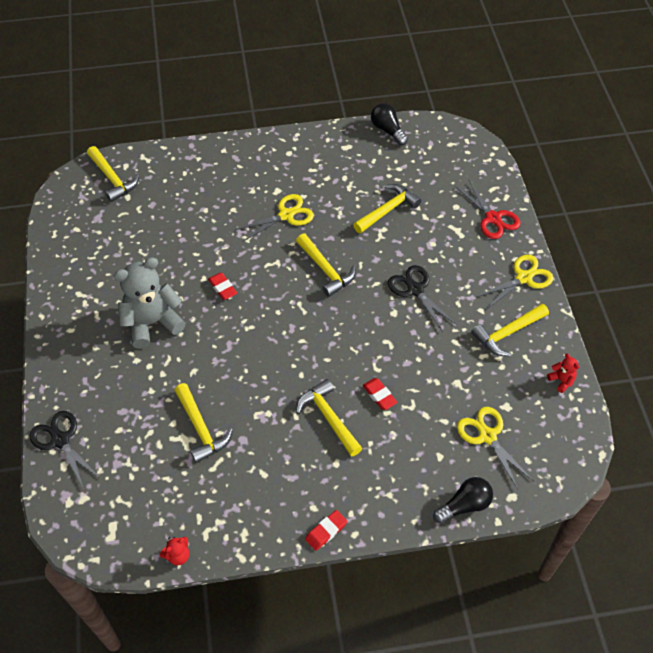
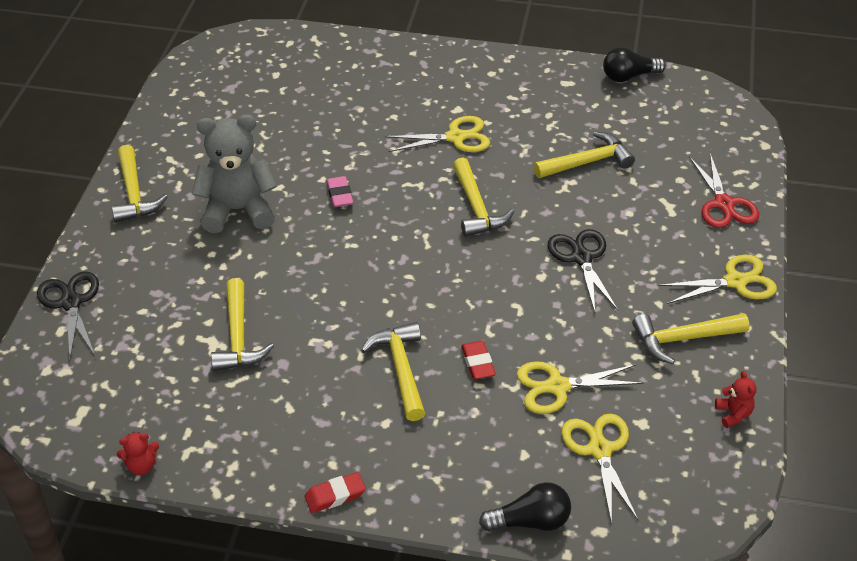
camera: 20 degrees right, 10 degrees down
(113, 179) = (268, 53): yellow hammer -> yellow hammer (134, 194)
(222, 288) = (340, 195): red eraser -> pink eraser
(387, 130) = (629, 76): black light bulb -> black light bulb turned 90 degrees counterclockwise
(440, 397) = (557, 386): none -> yellow scissors

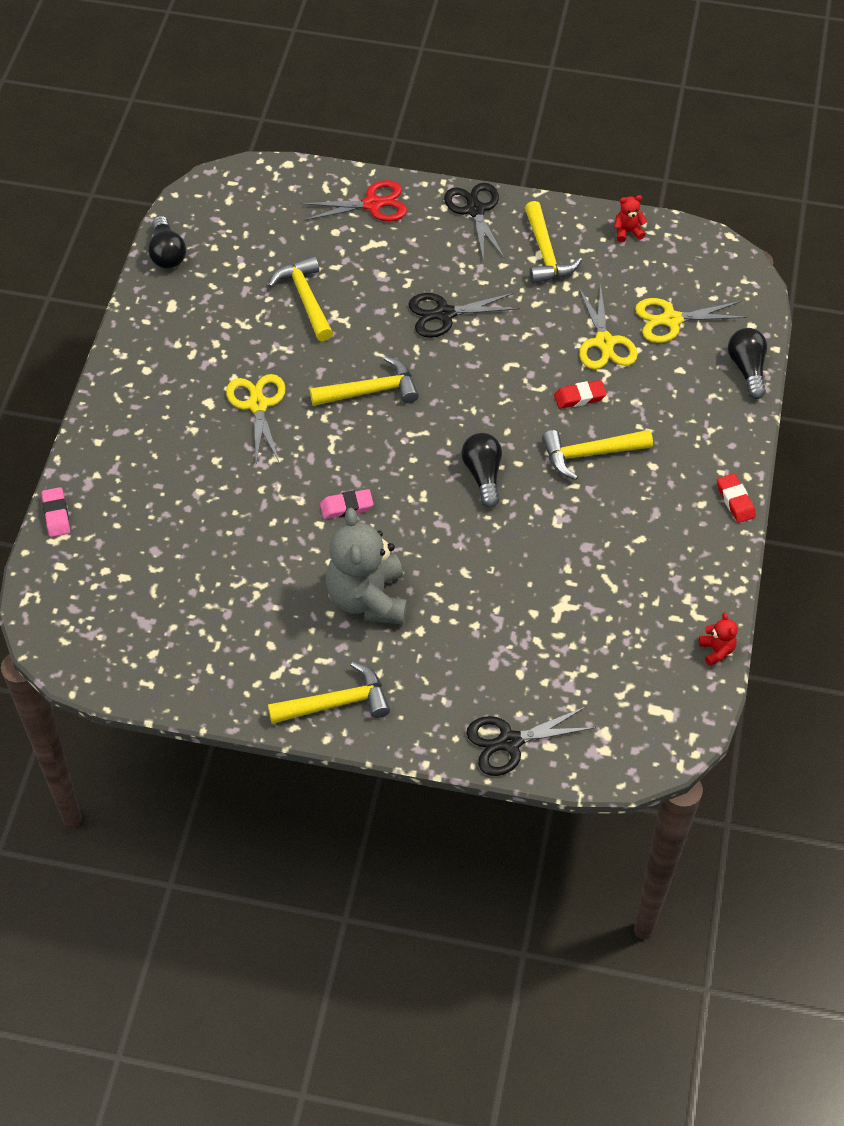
camera: 90 degrees left, 10 degrees up
(238, 337) = (554, 585): yellow hammer -> none
(339, 37) = (56, 515): none -> pink eraser
(374, 286) = (483, 475): none -> black light bulb
(735, 281) = (475, 210): yellow scissors -> black scissors

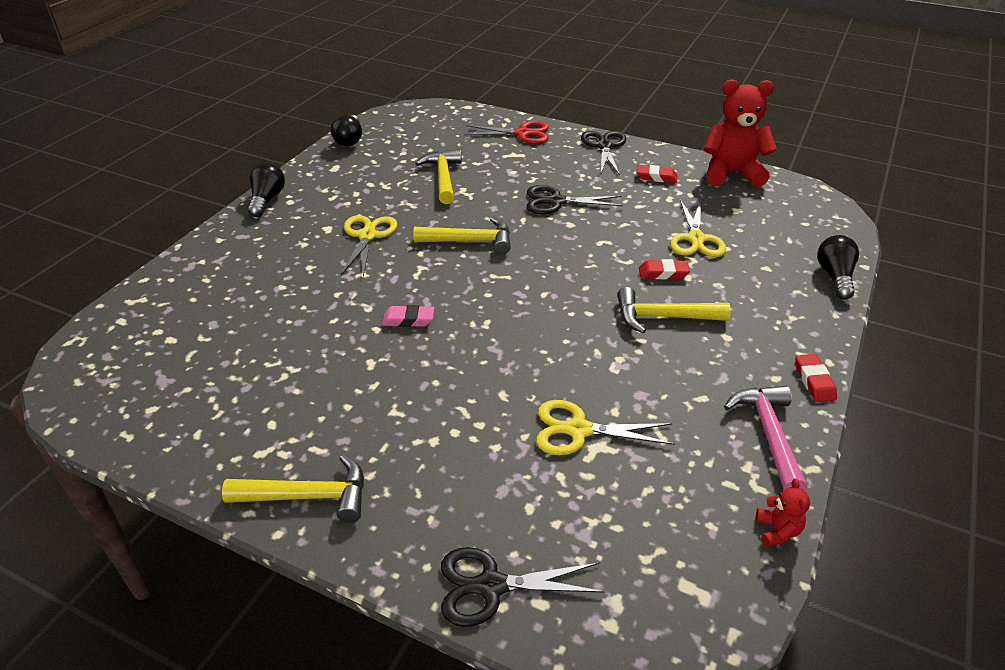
camera: 15 degrees right, 15 degrees down
(56, 515) = (147, 283): pink eraser -> none
(367, 598) = (392, 400): grey teddy bear -> none
(483, 475) = (551, 317): black light bulb -> black light bulb (267, 200)
(545, 253) = (656, 177): yellow hammer -> red eraser
(627, 232) = (731, 173): red teddy bear -> red teddy bear, size x2.38
(671, 320) = (762, 232): yellow scissors -> yellow scissors (578, 430)
(701, 563) = (768, 434): none -> pink hammer

